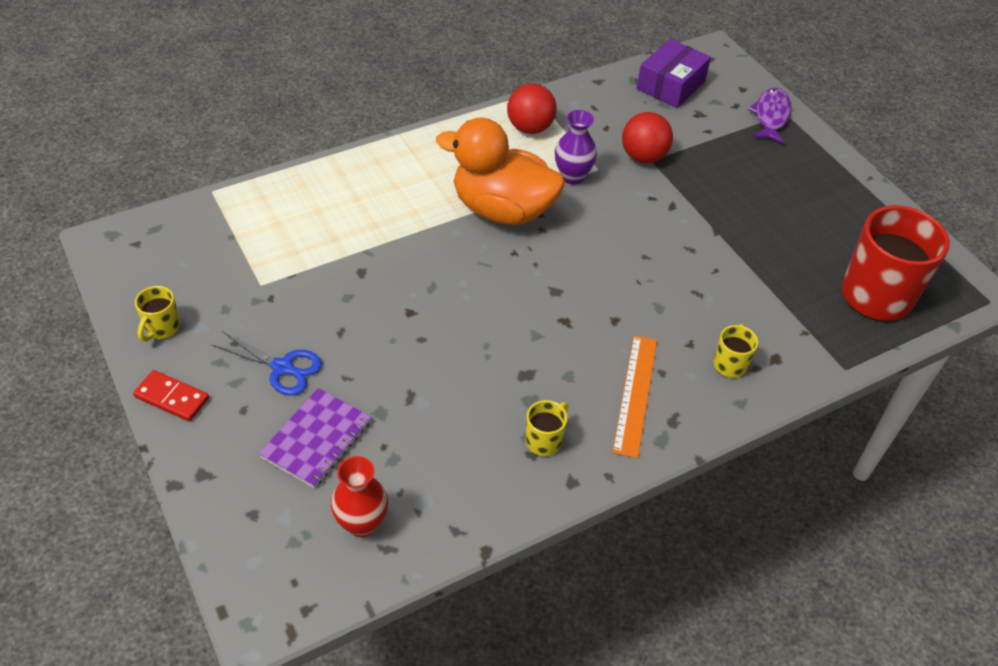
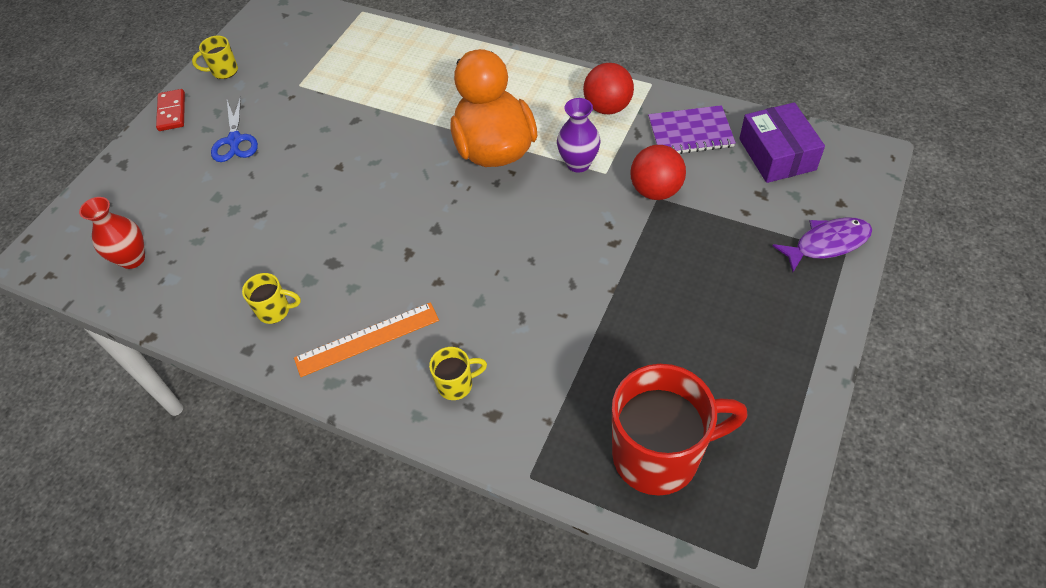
camera: 60 degrees right, 5 degrees up
(317, 439) = (187, 194): purple notebook -> purple notebook (690, 133)
(670, 85) = (777, 154): purple box -> purple box turned 75 degrees clockwise

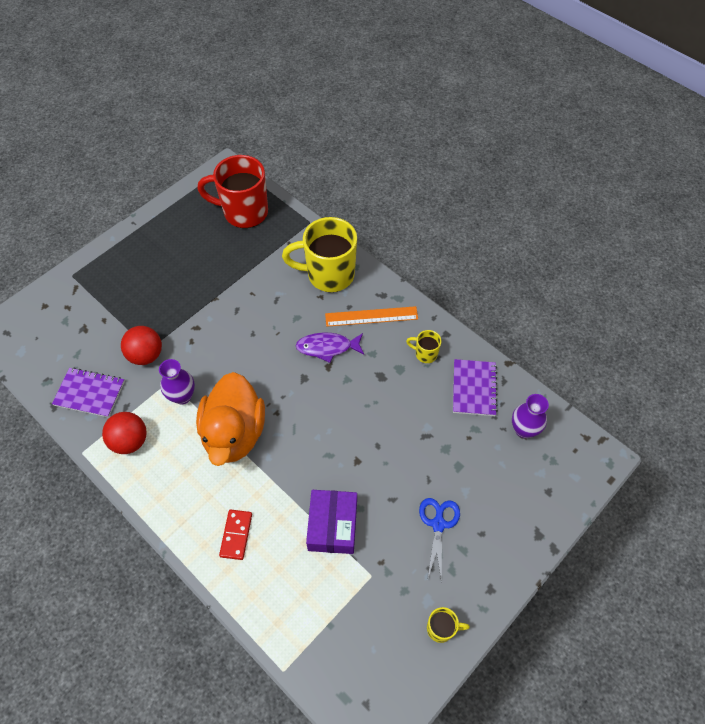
camera: 165 degrees left, 5 degrees up
(132, 259) = (524, 429): red vase -> purple vase
(172, 112) = (494, 586): red domino -> red domino (236, 535)
(200, 287) = (474, 388): none -> purple notebook
(456, 384) = (328, 275): yellow mug -> yellow mug, size x2.26
(777, 154) = (49, 354): purple box -> purple box (332, 525)
(827, 244) = (76, 284): purple fish -> purple fish (327, 347)

